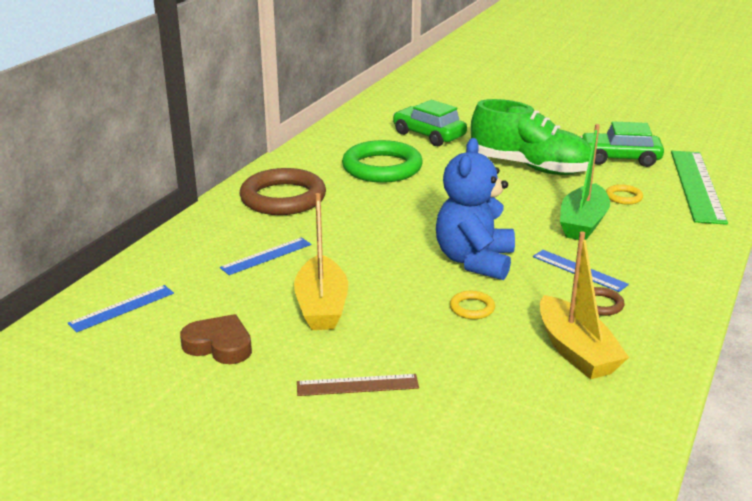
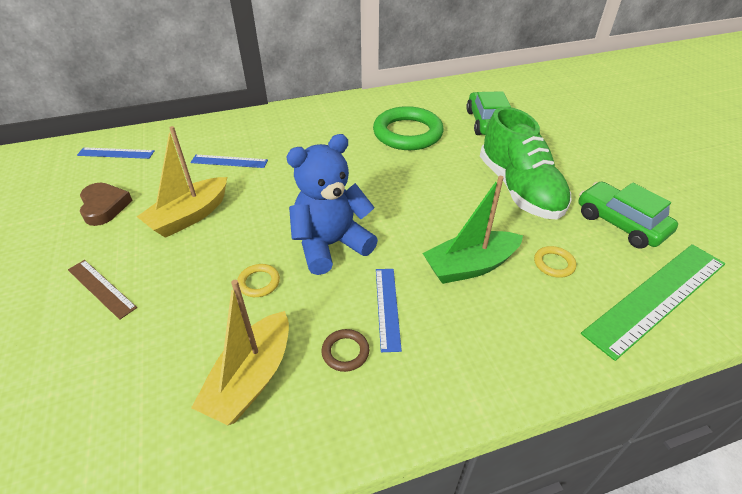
camera: 45 degrees right, 15 degrees up
(283, 198) = (310, 125): brown ring -> none

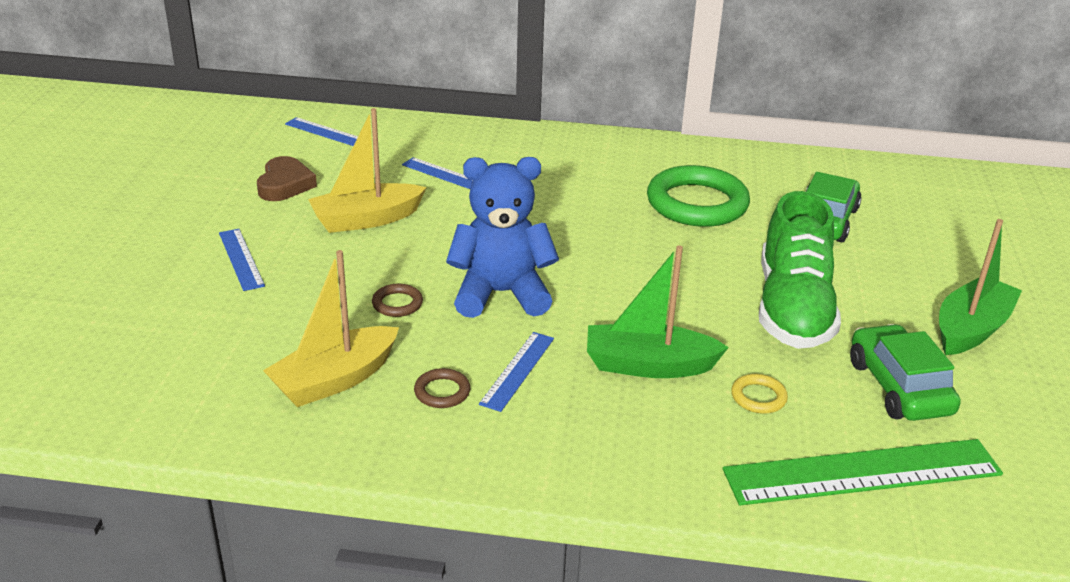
camera: 25 degrees right, 10 degrees down
(101, 288) = (241, 259): brown ruler -> blue ruler
(259, 282) = (397, 304): yellow ring -> brown ring
(619, 169) = (971, 329): none -> green boat

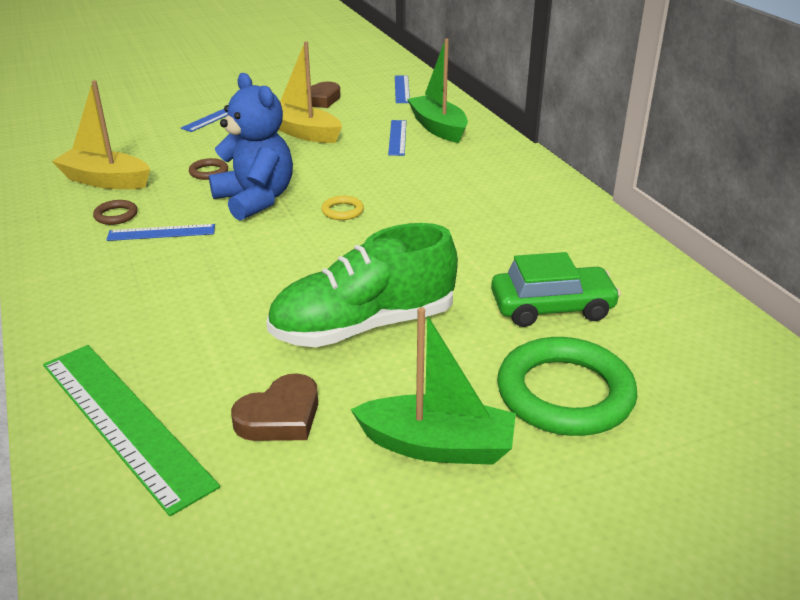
camera: 60 degrees right, 0 degrees up
(648, 365) = (210, 280): green boat -> green boat (438, 128)
(697, 203) = (492, 237): green ring -> green ring (565, 393)
(758, 397) = (203, 341): yellow ring -> yellow ring (342, 211)
(899, 387) = (280, 416): green car -> brown heart

